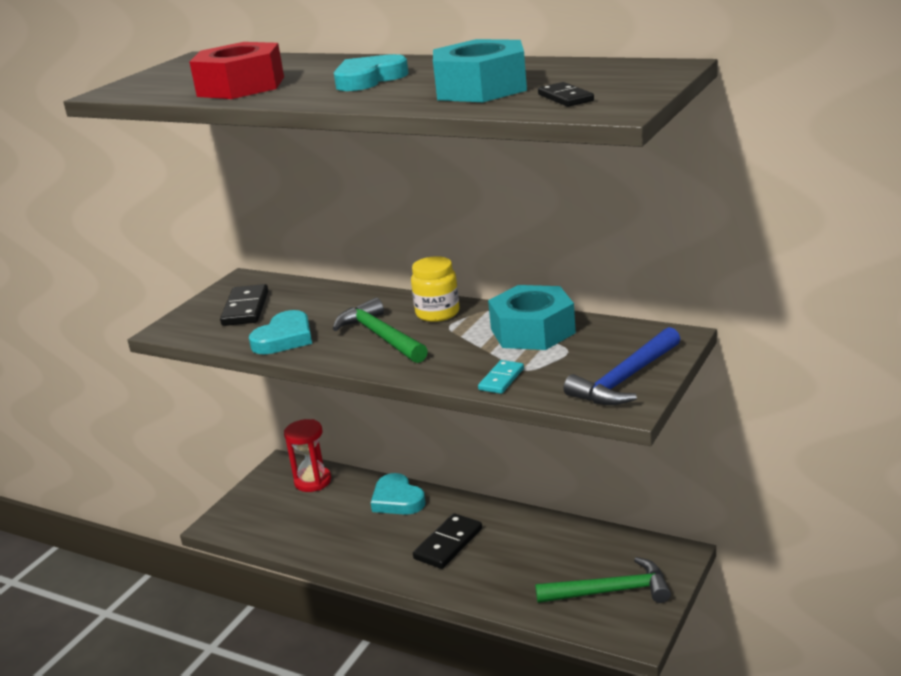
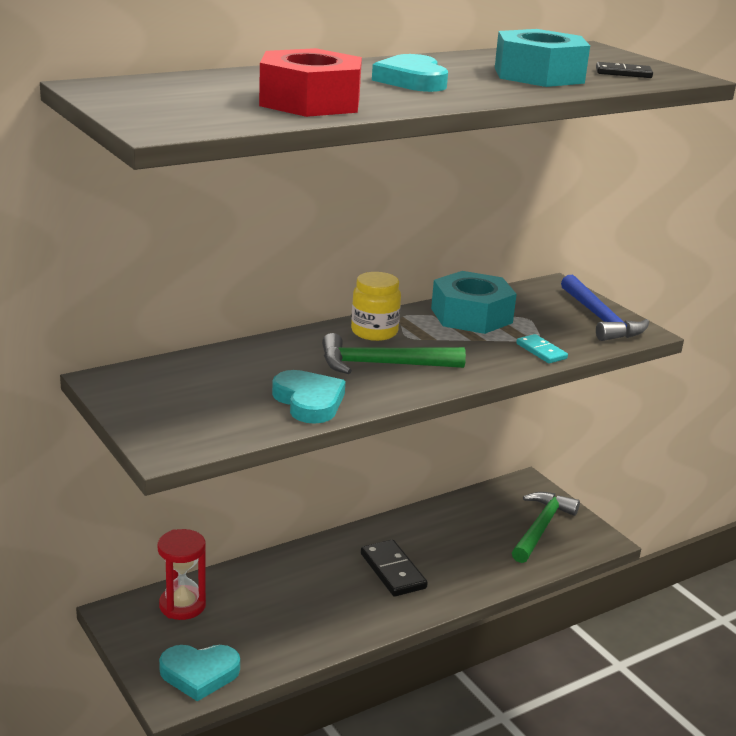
camera: 65 degrees left, 0 degrees up
(245, 308) = (193, 399): black domino -> none
(397, 500) = (287, 570): turquoise heart -> turquoise heart (199, 674)

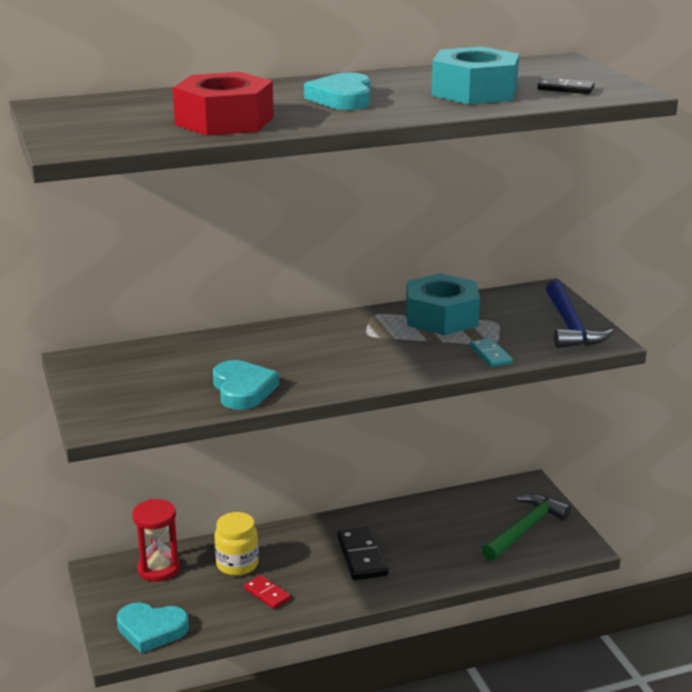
camera: 15 degrees right, 0 degrees up
(310, 620) = (267, 594): none -> red domino
(374, 332) = (338, 328): yellow jar -> yellow jar (237, 564)
(382, 364) = (329, 359): green hammer -> none

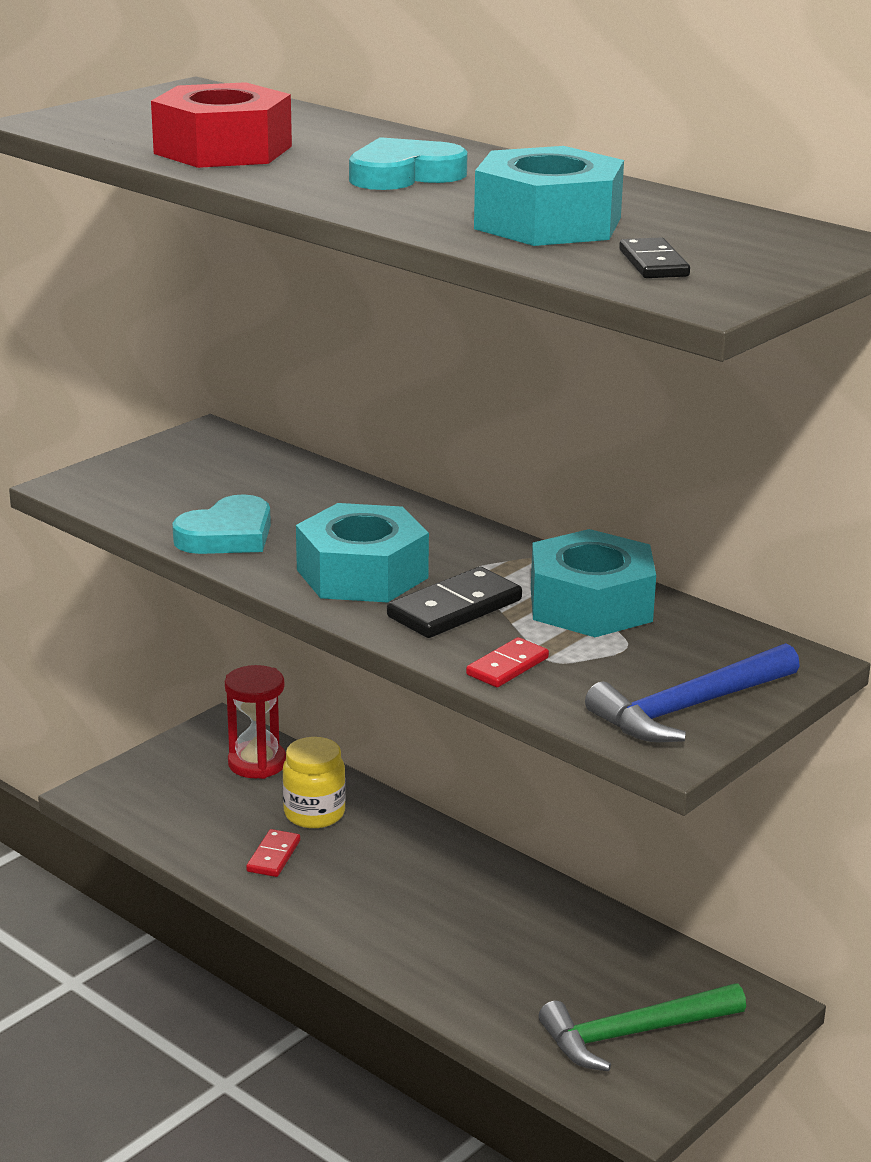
camera: 60 degrees right, 0 degrees up
(151, 630) = (140, 801): turquoise heart -> none
(342, 363) = (362, 574): none -> turquoise nut
(362, 557) = (419, 904): black domino -> black domino (455, 609)
(490, 355) = (507, 666): turquoise domino -> red domino
(525, 529) = (632, 1034): green hammer -> green hammer turned 150 degrees clockwise

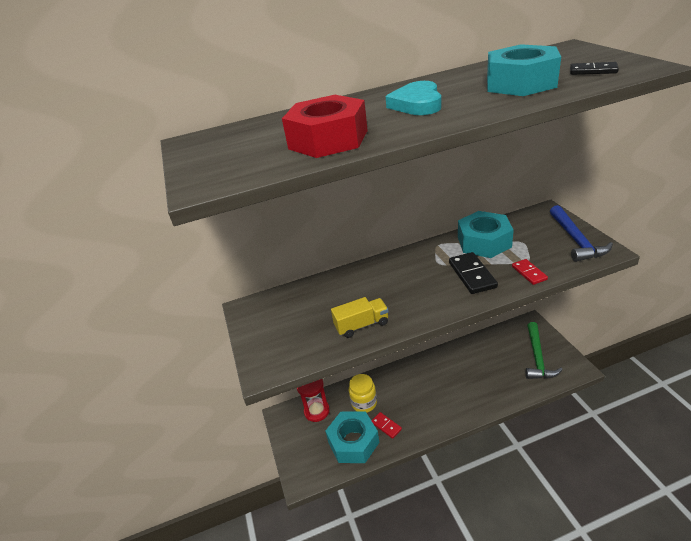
camera: 55 degrees left, 10 degrees up
(227, 535) = (362, 325): turquoise heart -> yellow truck
(362, 574) = (426, 292): turquoise nut -> turquoise nut (353, 442)

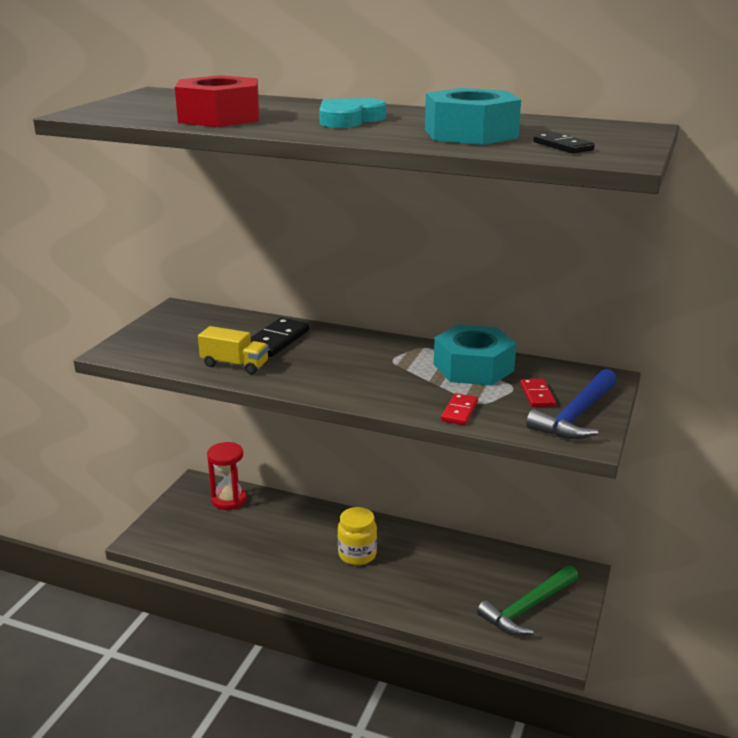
camera: 35 degrees right, 10 degrees down
(353, 442) = (222, 544): turquoise nut -> none
(364, 403) = (279, 522): yellow jar -> yellow jar (357, 554)
(386, 426) = (270, 553): red domino -> red domino (537, 395)
(472, 275) = (402, 384): black domino -> black domino (276, 340)

